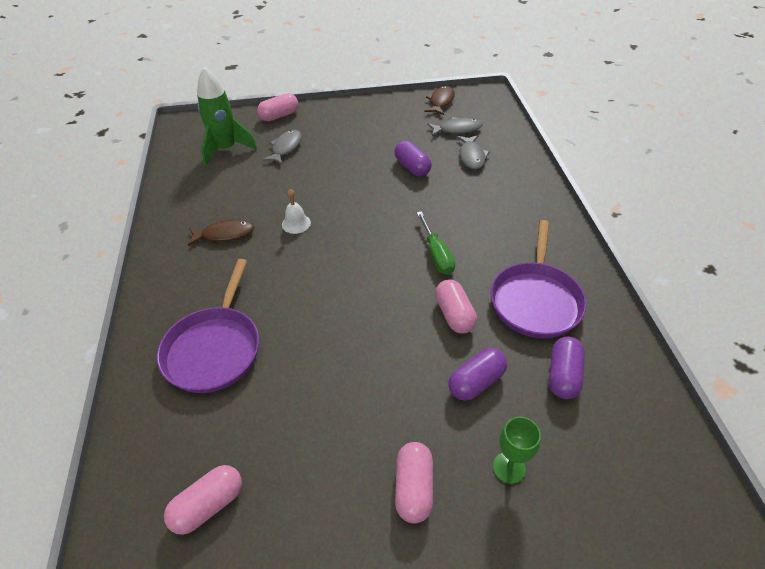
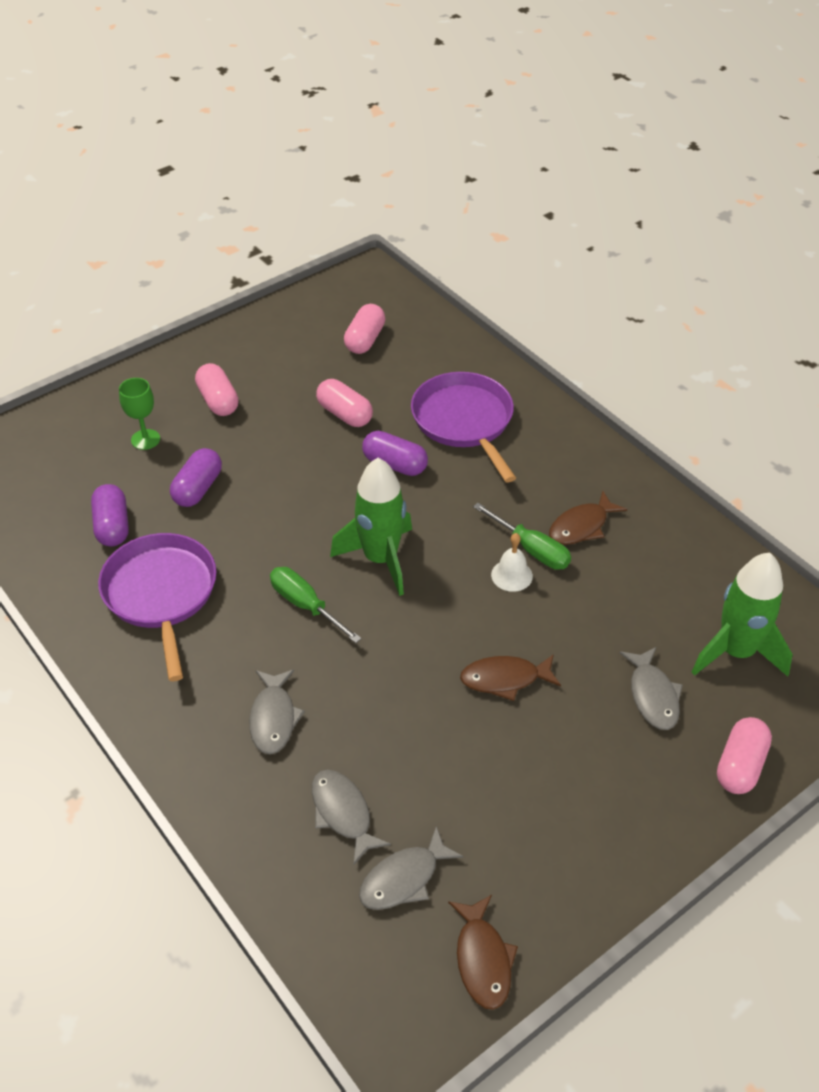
camera: 150 degrees right, 0 degrees up
(269, 233) = (532, 550): none -> green screwdriver
(349, 178) = (505, 679): none -> brown fish
(368, 264) = (380, 559): none -> green rocket
(412, 167) = (426, 743): purple capsule -> purple capsule (395, 464)
(454, 315) = (248, 541): pink capsule -> pink capsule (344, 414)
(488, 203) = (273, 718): none -> grey fish

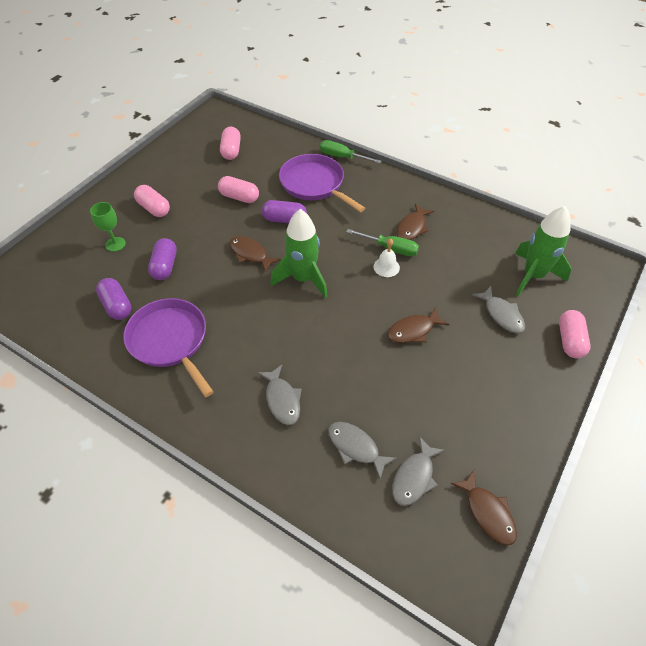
camera: 20 degrees left, 5 degrees up
(305, 605) = (268, 320): green screwdriver -> green screwdriver (341, 157)
(323, 502) = (250, 254): none -> brown fish

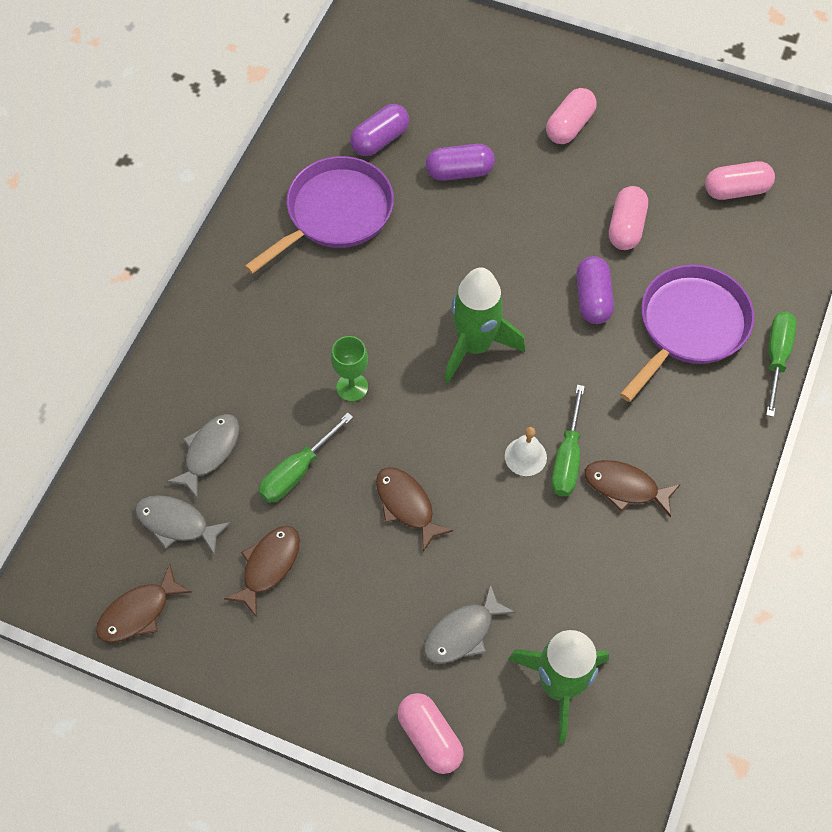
camera: 80 degrees right, 10 degrees up
(115, 244) = (487, 103): green goblet -> green goblet (352, 387)
(250, 254) = (508, 269): brown fish -> brown fish (268, 566)
(282, 400) = (266, 357): grey fish -> none
(381, 391) = (296, 472): none -> green screwdriver
(570, 340) = (430, 737): pink capsule -> pink capsule turned 60 degrees clockwise

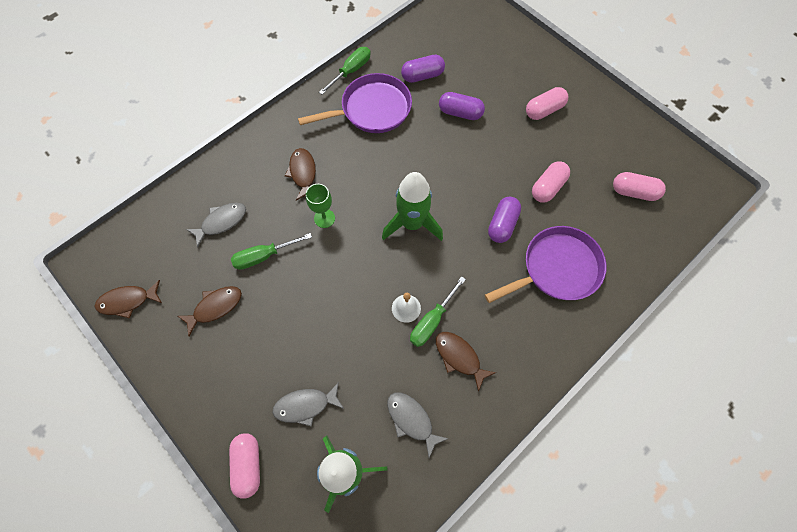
camera: 25 degrees right, 5 degrees up
(177, 523) = (179, 257): grey fish -> grey fish (412, 420)
(407, 505) = (316, 306): brown fish -> brown fish (303, 173)
(776, 356) = (606, 314): green screwdriver -> green screwdriver (351, 71)

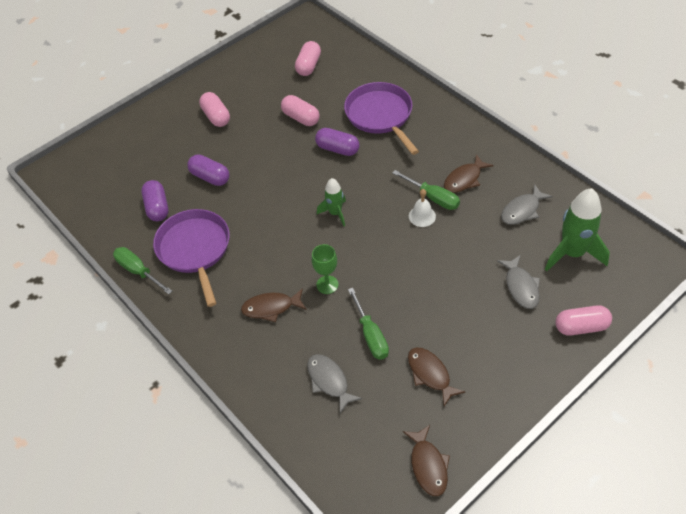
camera: 85 degrees left, 15 degrees down
(412, 223) = (335, 213): green rocket -> green rocket, size x0.57
(460, 113) = (210, 177): purple capsule -> purple capsule turned 75 degrees counterclockwise

